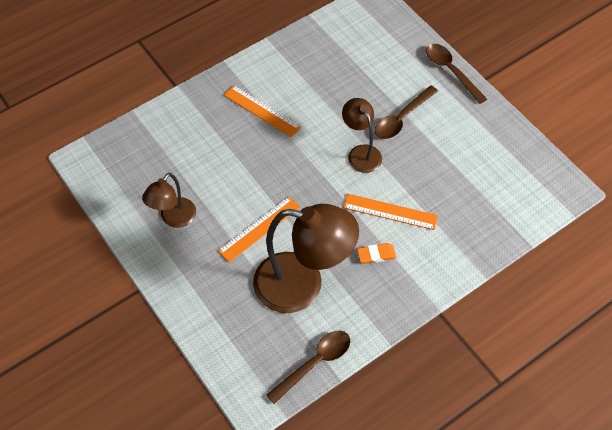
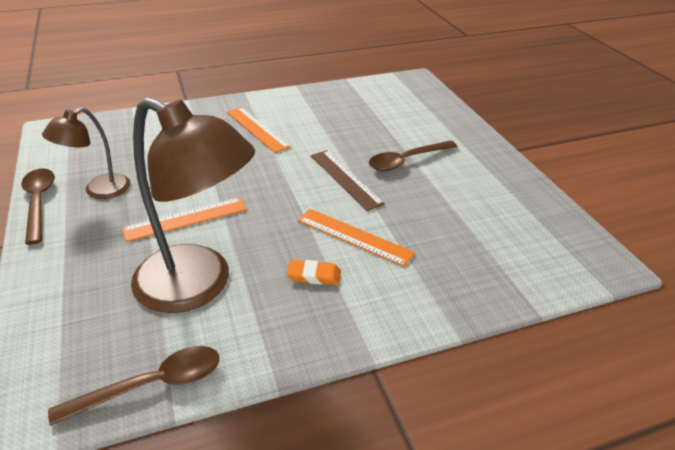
camera: 15 degrees right, 20 degrees down
(361, 153) = (345, 179): brown lamp -> brown ruler
(451, 71) = (478, 136): brown spoon -> brown spoon (39, 203)

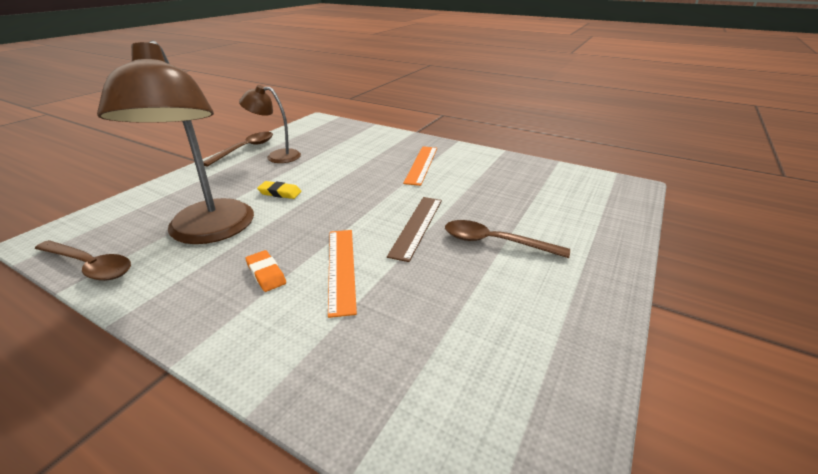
camera: 50 degrees right, 5 degrees down
(186, 219) = (280, 193): orange ruler -> yellow eraser

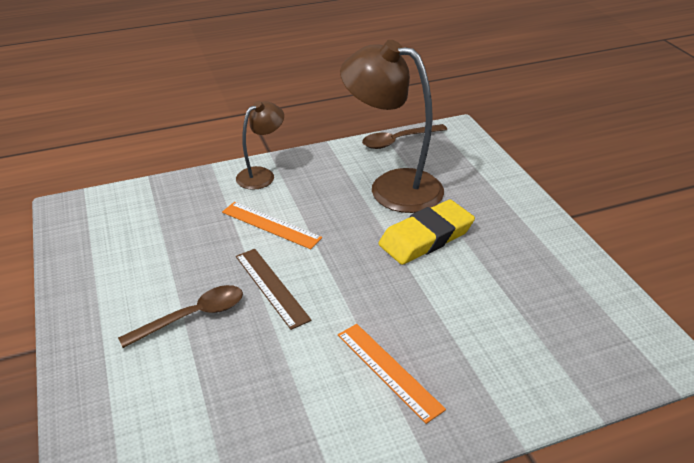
camera: 130 degrees right, 5 degrees up
(245, 149) = (576, 250): brown spoon -> none
(266, 273) = (306, 195): orange eraser -> none
(277, 156) = (530, 265): brown lamp -> brown lamp (262, 175)
(280, 193) = (426, 237): yellow eraser -> yellow eraser, size x2.14

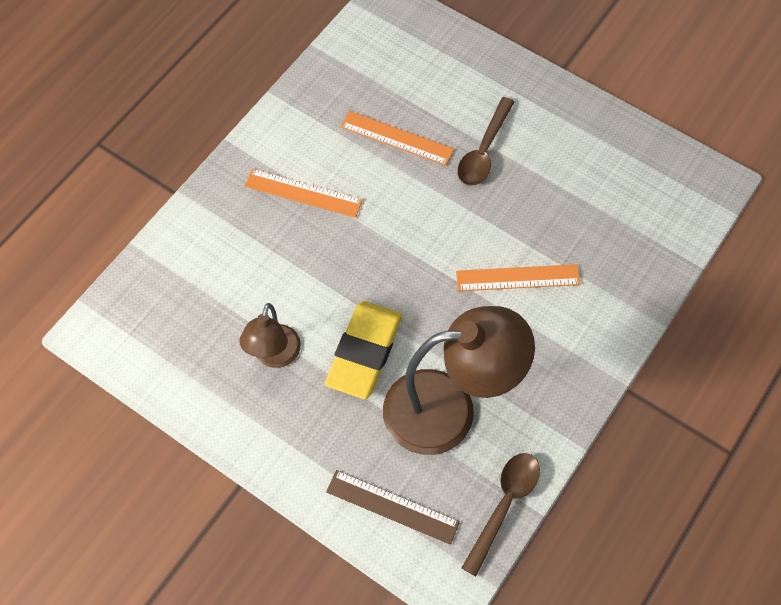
camera: 145 degrees right, 25 degrees up
(255, 371) = (396, 138): none -> orange ruler
(262, 175) = (595, 341): brown lamp -> brown lamp (274, 356)
(271, 287) = (451, 212): brown ruler -> brown ruler (392, 506)

